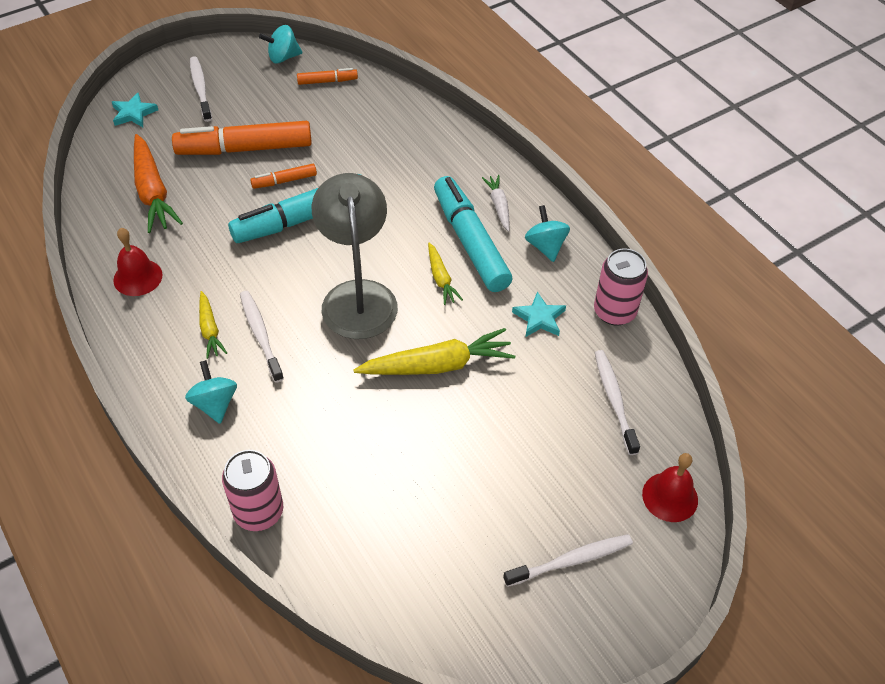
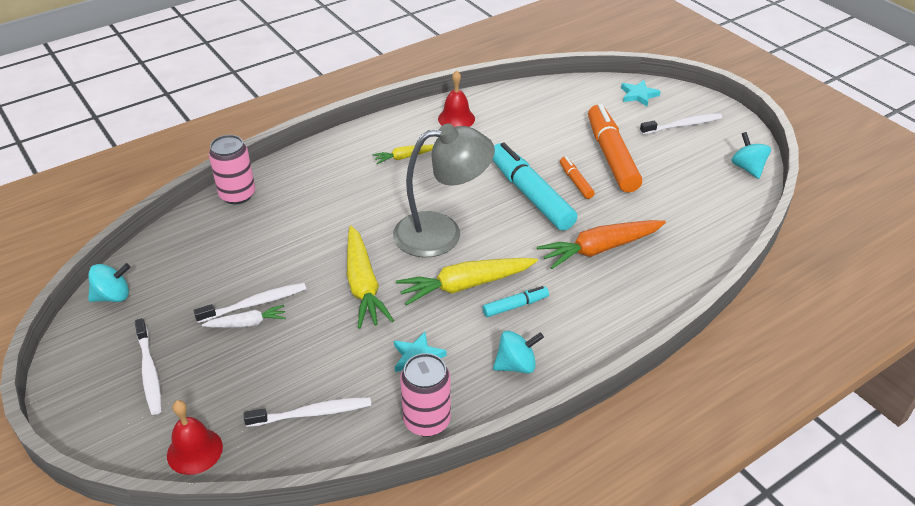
camera: 90 degrees right, 10 degrees down
(153, 192) = (548, 115): orange carrot -> orange carrot (600, 249)
(215, 404) = (334, 166): turquoise spinning top -> turquoise spinning top (113, 296)
(260, 335) = (399, 182): white toothbrush -> white toothbrush (255, 303)
(327, 81) = (723, 198): orange marker -> none
(441, 278) = (466, 285): yellow carrot -> yellow carrot, size x1.83
(470, 242) = (515, 306): turquoise marker -> turquoise marker, size x0.47
(498, 206) = (569, 328): white carrot -> white carrot (247, 323)

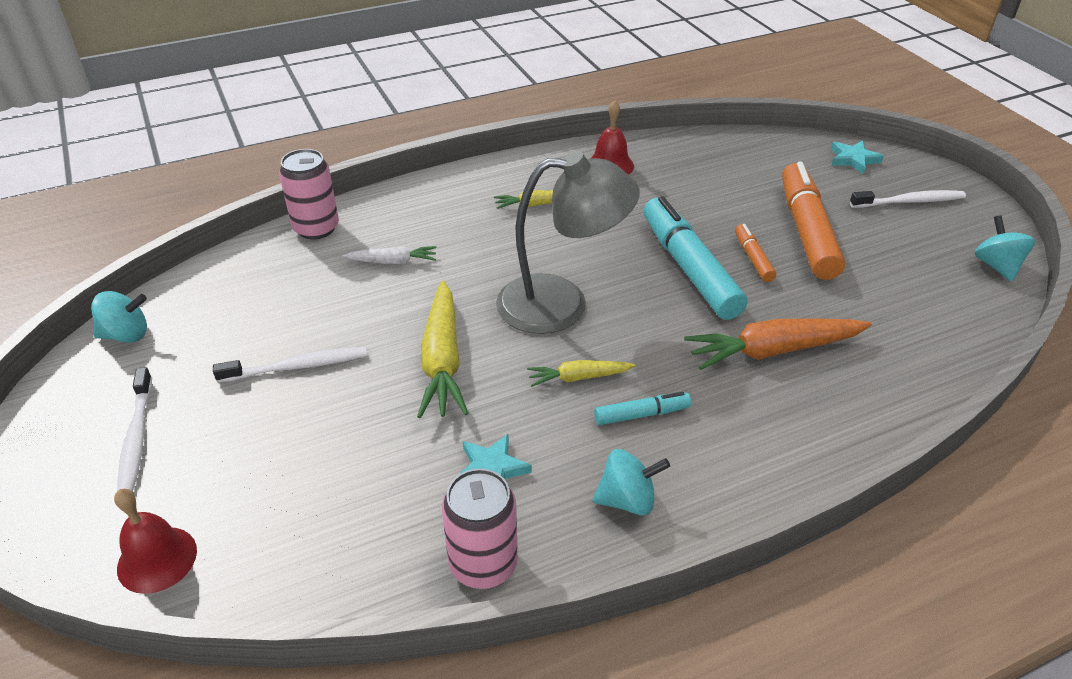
camera: 10 degrees right, 0 degrees up
(247, 323) = (279, 391): white carrot -> white carrot (392, 262)
(312, 413) = (329, 529): white toothbrush -> none
(466, 285) = (579, 377): yellow carrot -> yellow carrot, size x0.55

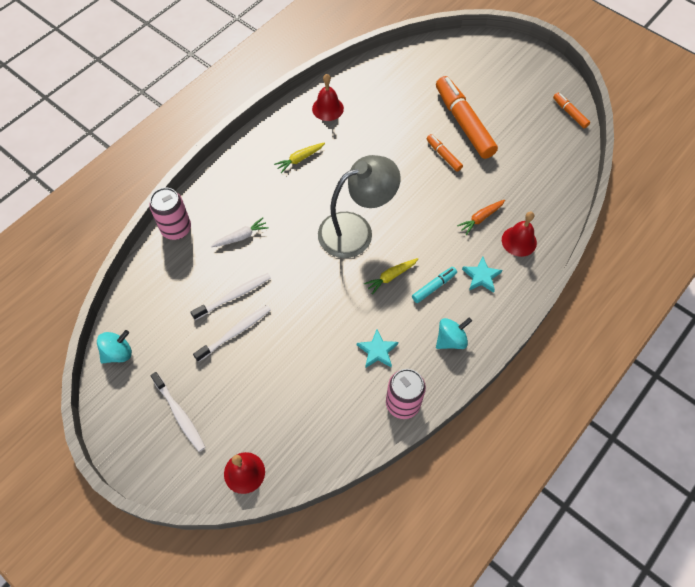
camera: 25 degrees left, 20 degrees up
(442, 360) = (313, 295): yellow carrot -> none
(689, 268) = (412, 176): turquoise marker -> none
(773, 351) = (481, 218): orange carrot -> orange carrot, size x0.55
(827, 401) = (519, 241): none -> red bell
(853, 159) = (467, 52): turquoise star -> turquoise star (481, 276)
(909, 201) = (510, 78): white toothbrush -> white toothbrush (234, 296)
(996, 266) = (570, 113): turquoise spinning top -> orange marker

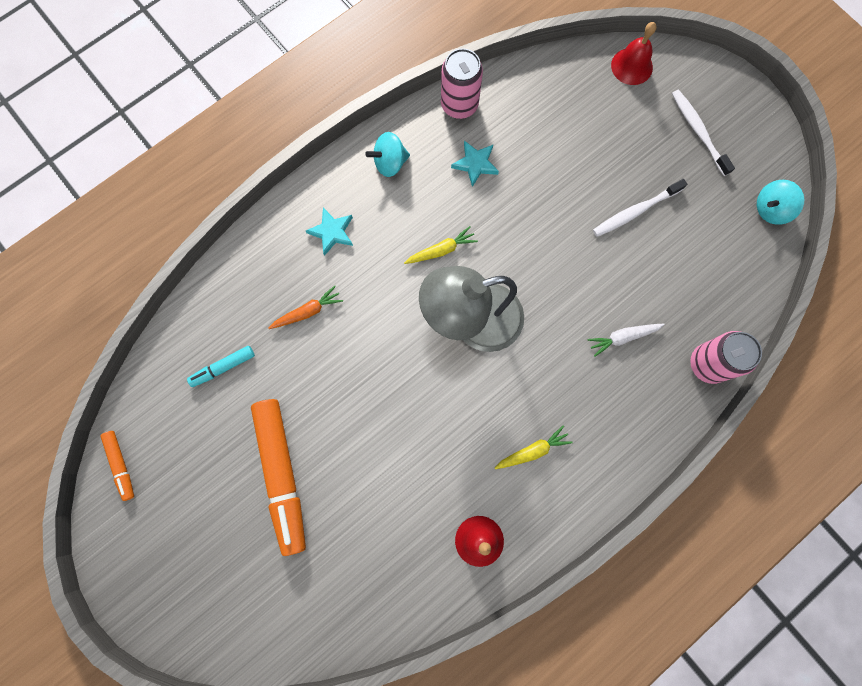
camera: 170 degrees left, 15 degrees up
(234, 296) = (635, 257): white toothbrush -> none
(434, 287) = (392, 229): turquoise marker -> turquoise marker (223, 367)
(443, 155) = (328, 421): orange marker -> none
(519, 241) = (270, 271): red bell -> none

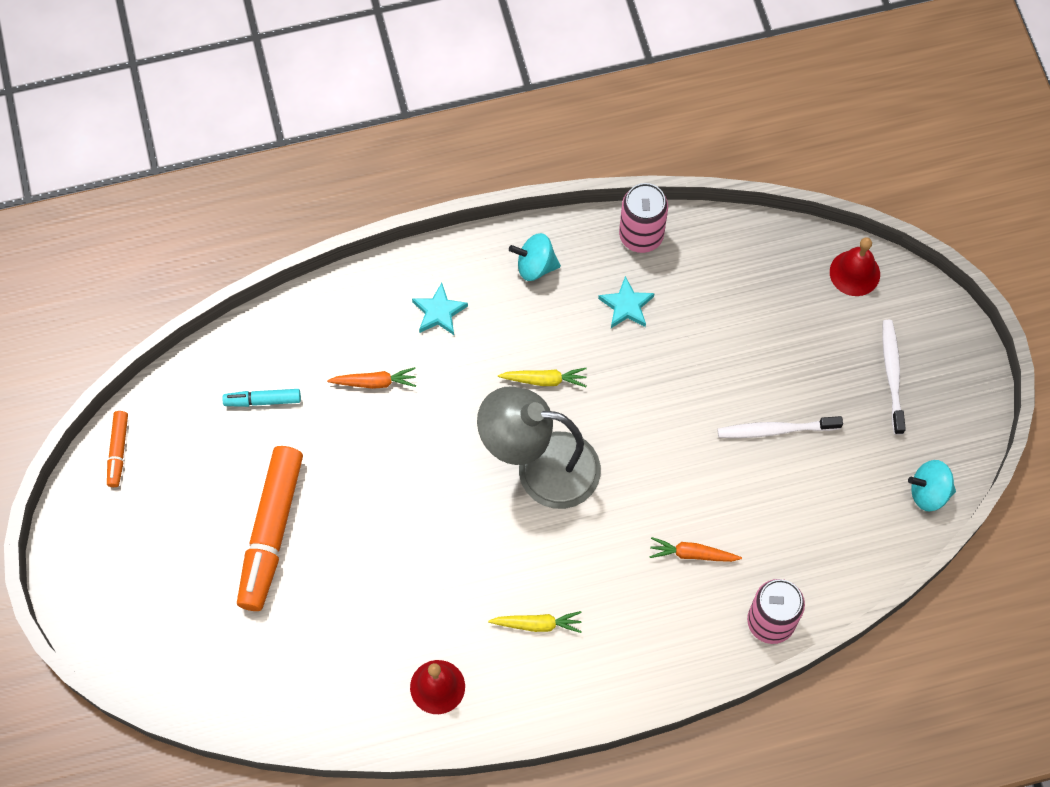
camera: 25 degrees right, 10 degrees down
(623, 337) = (692, 554): white carrot -> orange carrot

